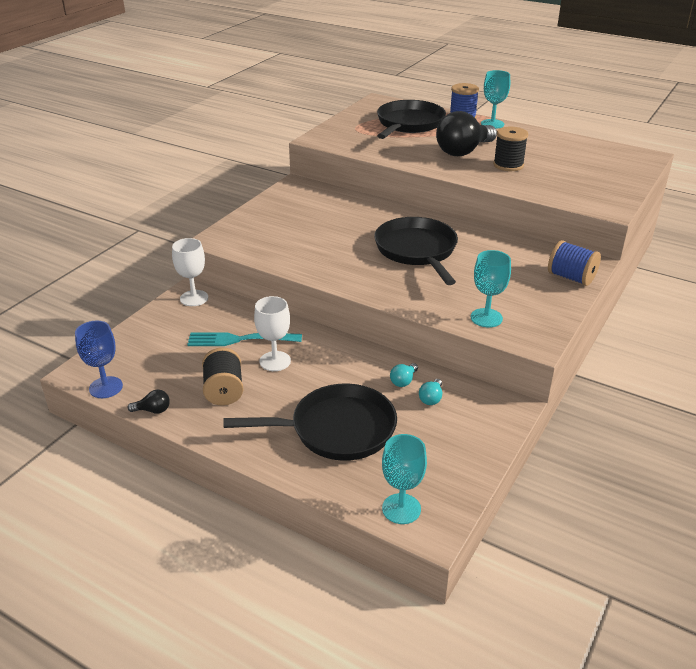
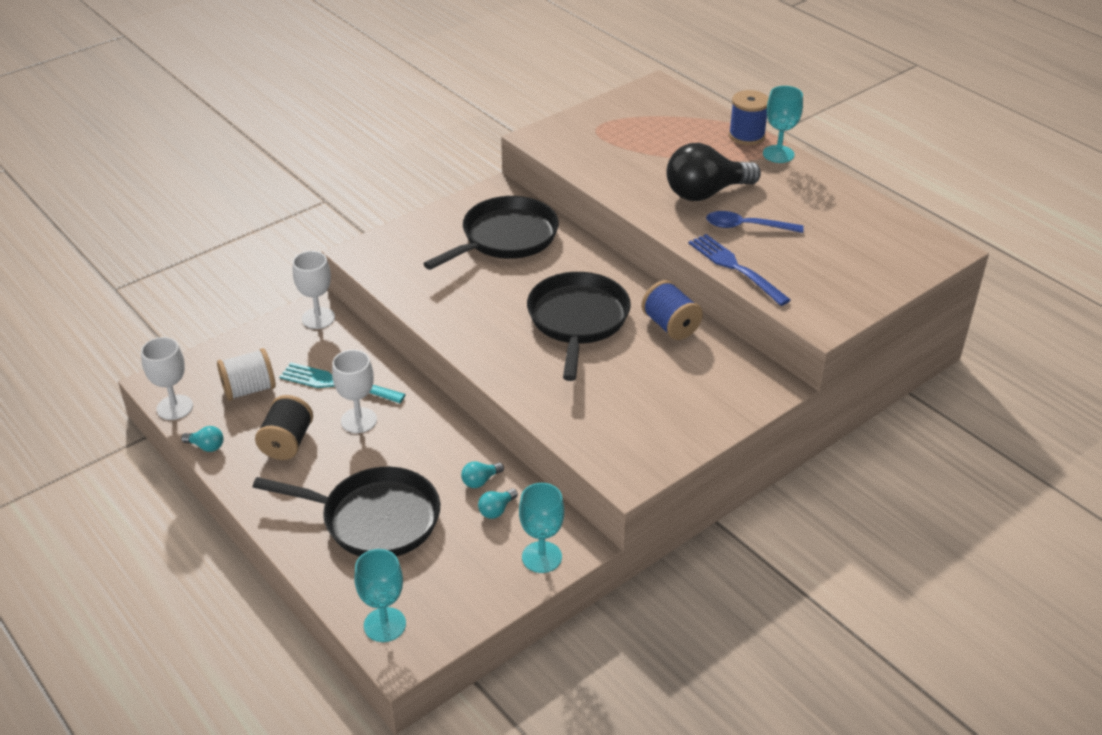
camera: 20 degrees right, 5 degrees up
(106, 387) = (175, 407): blue goblet -> white goblet
(153, 410) = (206, 446): black light bulb -> turquoise light bulb
(166, 360) = (249, 389): none -> white spool
(409, 124) = (668, 134): black pan -> black pan (505, 238)
(486, 318) = (593, 431): turquoise goblet -> turquoise goblet (541, 557)
(508, 165) = (746, 227): black spool -> blue spoon
(522, 188) = (735, 268): none -> blue fork
(571, 277) = (736, 402): blue spool -> blue spool (670, 326)

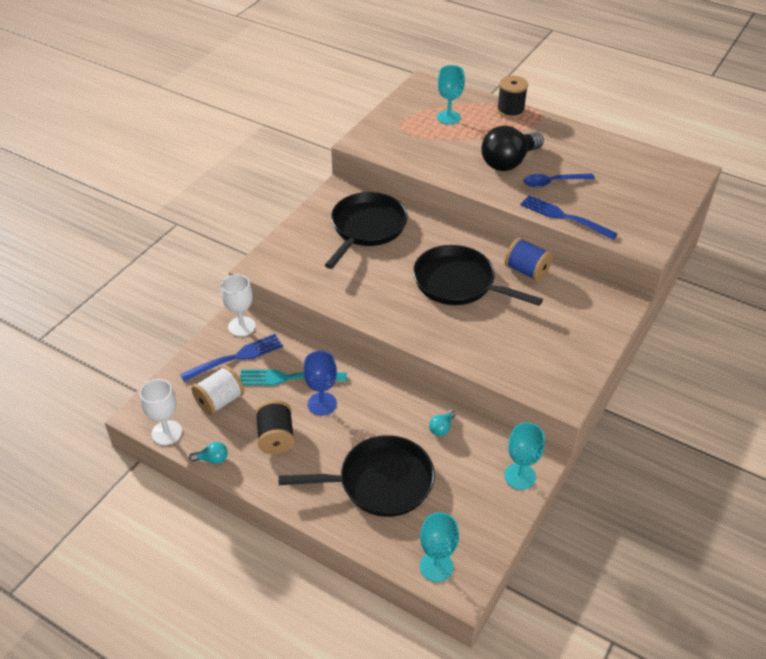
camera: 20 degrees left, 5 degrees up
(293, 349) = (236, 357): none -> blue fork
(359, 420) = (322, 404): white goblet -> blue goblet
(496, 510) = (466, 448): turquoise light bulb -> none
(578, 320) = (458, 283): black pan -> black pan turned 45 degrees counterclockwise
(746, 135) = (510, 111): blue spool -> black spool
(778, 154) = (540, 121): turquoise goblet -> turquoise goblet (448, 117)

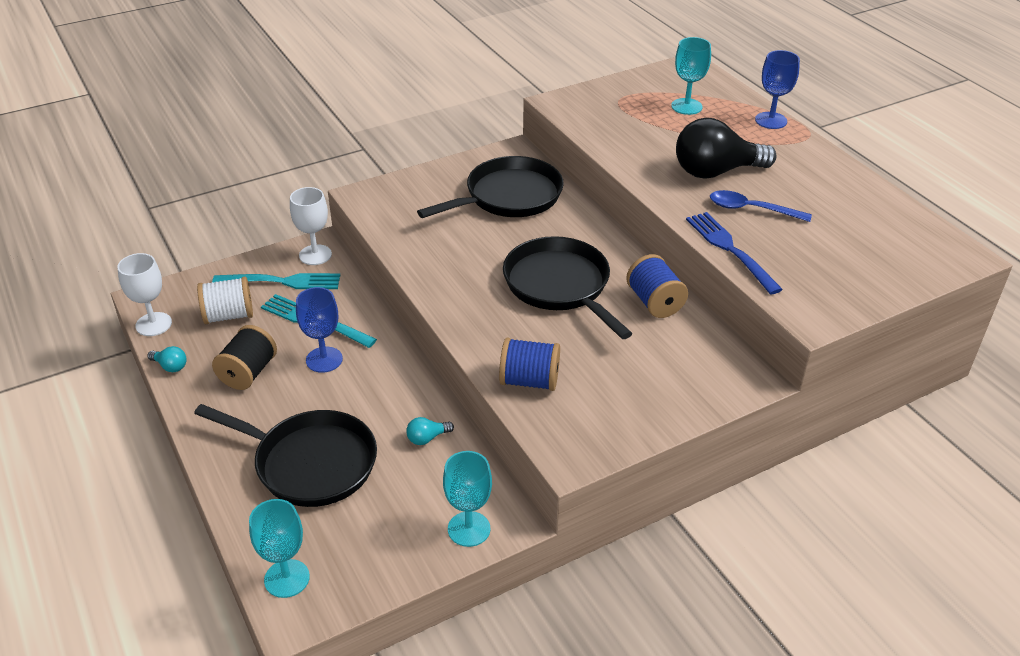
camera: 30 degrees right, 5 degrees down
(236, 357) = (282, 282): blue fork -> turquoise fork
(497, 359) = (529, 381): none -> blue spool
(510, 111) = (771, 120): black spool -> blue goblet

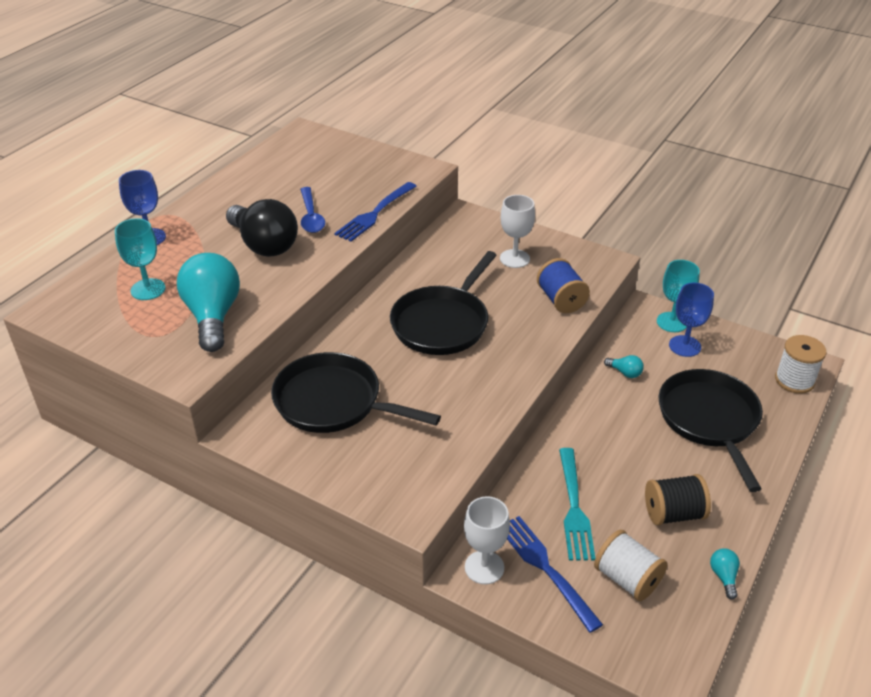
camera: 120 degrees left, 0 degrees up
(153, 324) = (695, 635): white goblet -> white goblet (514, 258)
(282, 282) = (545, 568): turquoise fork -> blue fork
(287, 578) = (794, 380): turquoise goblet -> white spool
(324, 360) = (611, 472): blue goblet -> blue goblet (684, 346)
(623, 126) = (213, 316): none -> turquoise light bulb
(654, 302) = (421, 272): blue spool -> none

